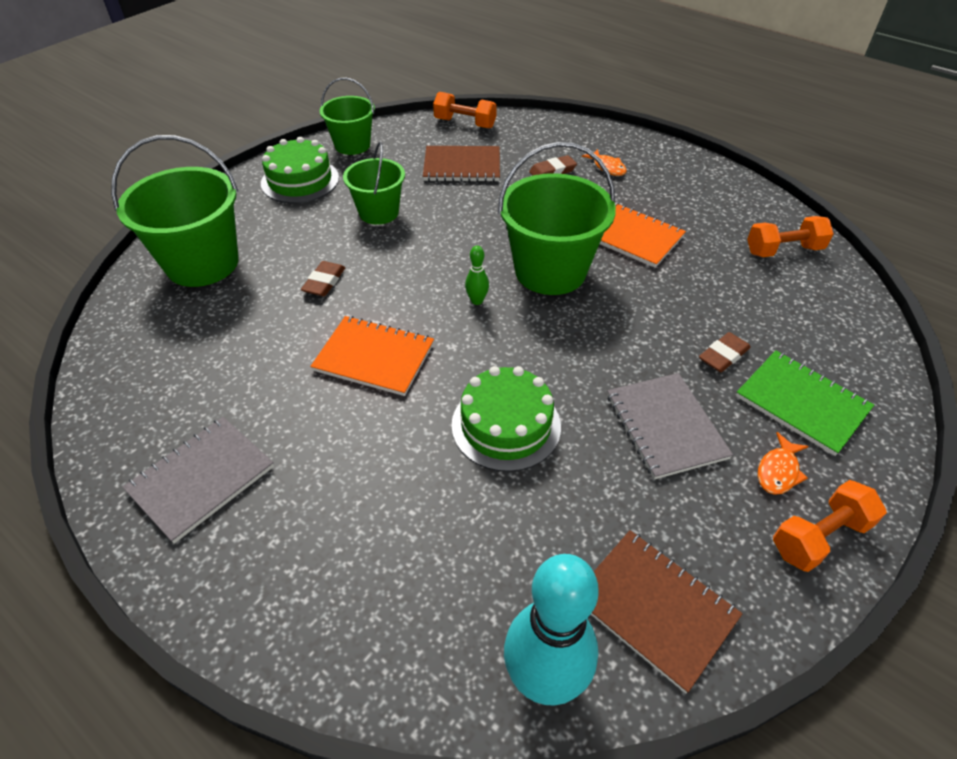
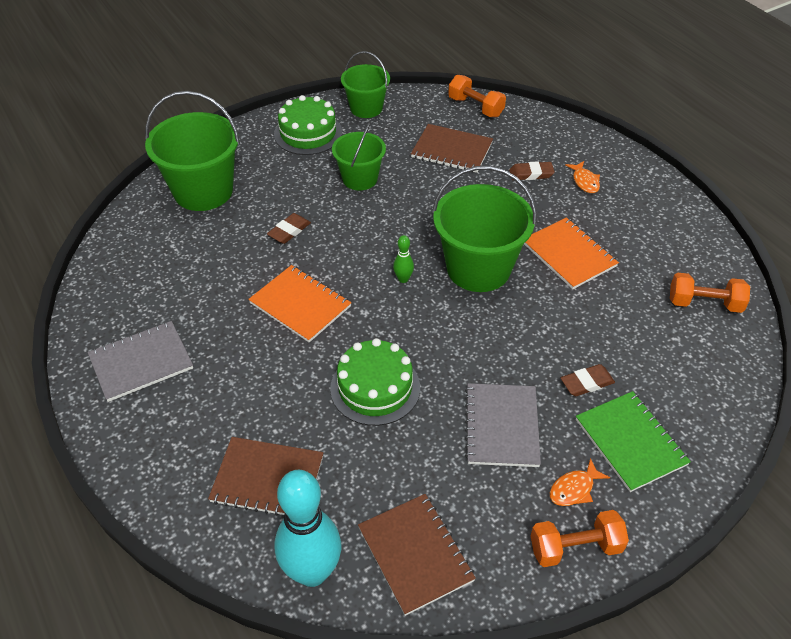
camera: 20 degrees right, 0 degrees up
(430, 576) = (267, 479): none -> brown notebook

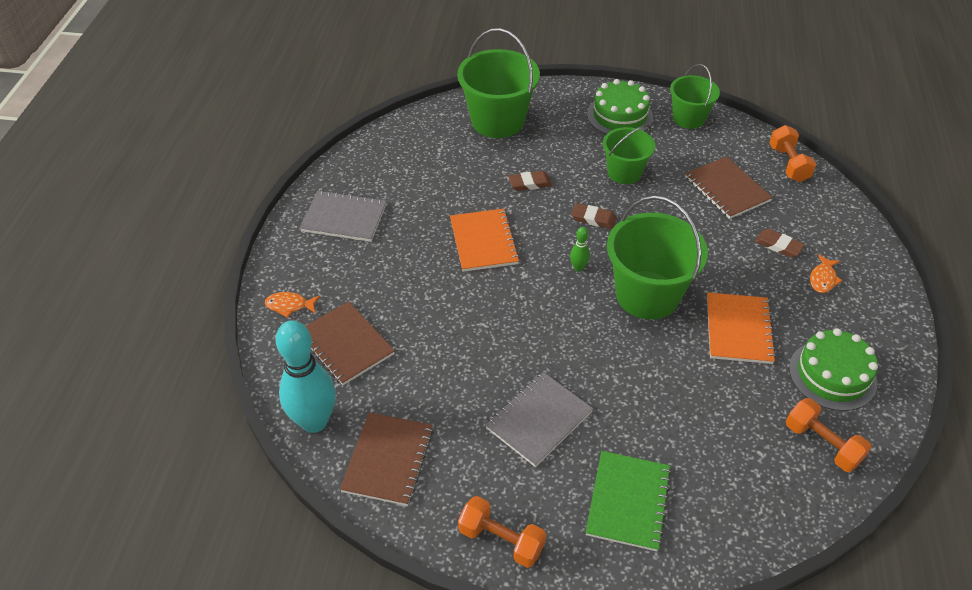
camera: 40 degrees right, 0 degrees up
(375, 388) = (476, 332): green cake -> green cake (832, 375)
(574, 489) = (545, 501): orange fish -> orange fish (289, 305)
(587, 383) = (641, 435): brown eraser -> brown eraser (593, 218)

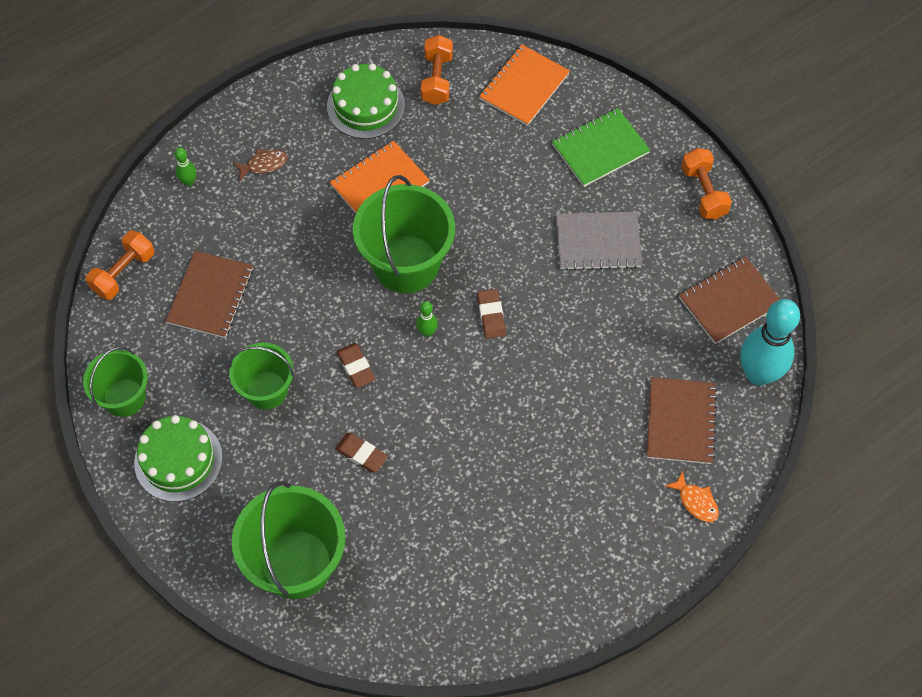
camera: 135 degrees left, 15 degrees up
(344, 218) = (566, 564): grey notebook -> none
(483, 241) = (472, 425): orange notebook -> orange notebook (524, 87)
(778, 245) = (252, 215): brown eraser -> brown eraser (491, 315)
(823, 279) = (264, 165): orange fish -> brown fish
(843, 233) = (189, 182): none -> green bowling pin

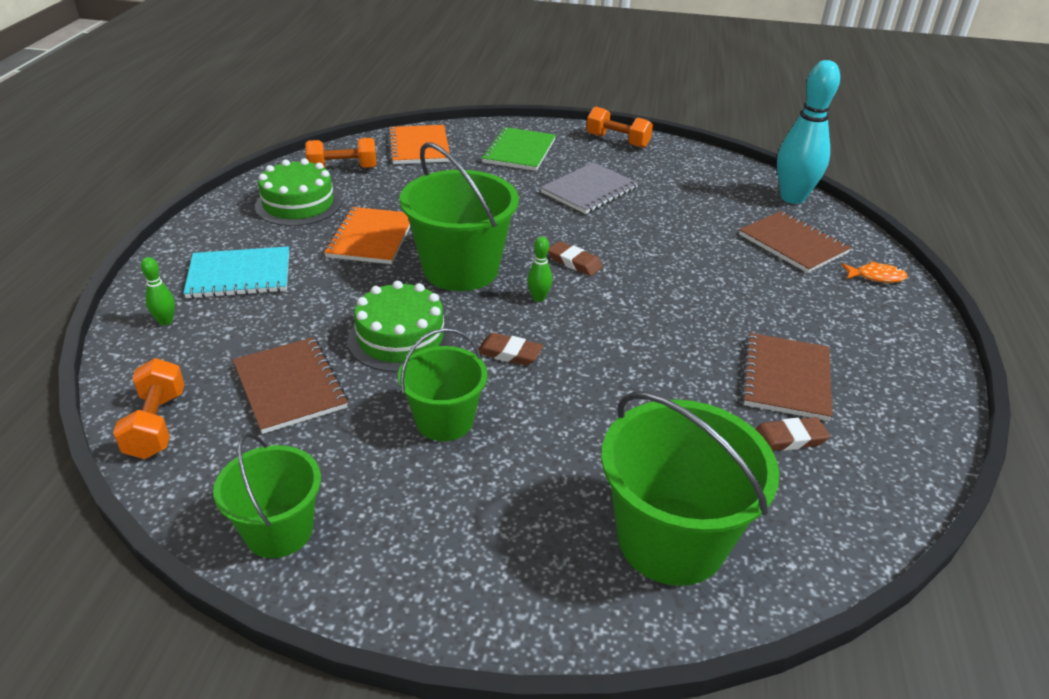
camera: 45 degrees left, 25 degrees down
(178, 460) = (419, 543): green cake -> green cake (401, 338)
(264, 165) = (239, 275): brown fish -> turquoise notebook
(361, 454) = (602, 408): brown eraser -> brown eraser (789, 438)
(437, 79) = (343, 169): orange dumbbell -> orange dumbbell turned 60 degrees counterclockwise
(729, 301) = (717, 176): brown notebook -> brown notebook (786, 378)

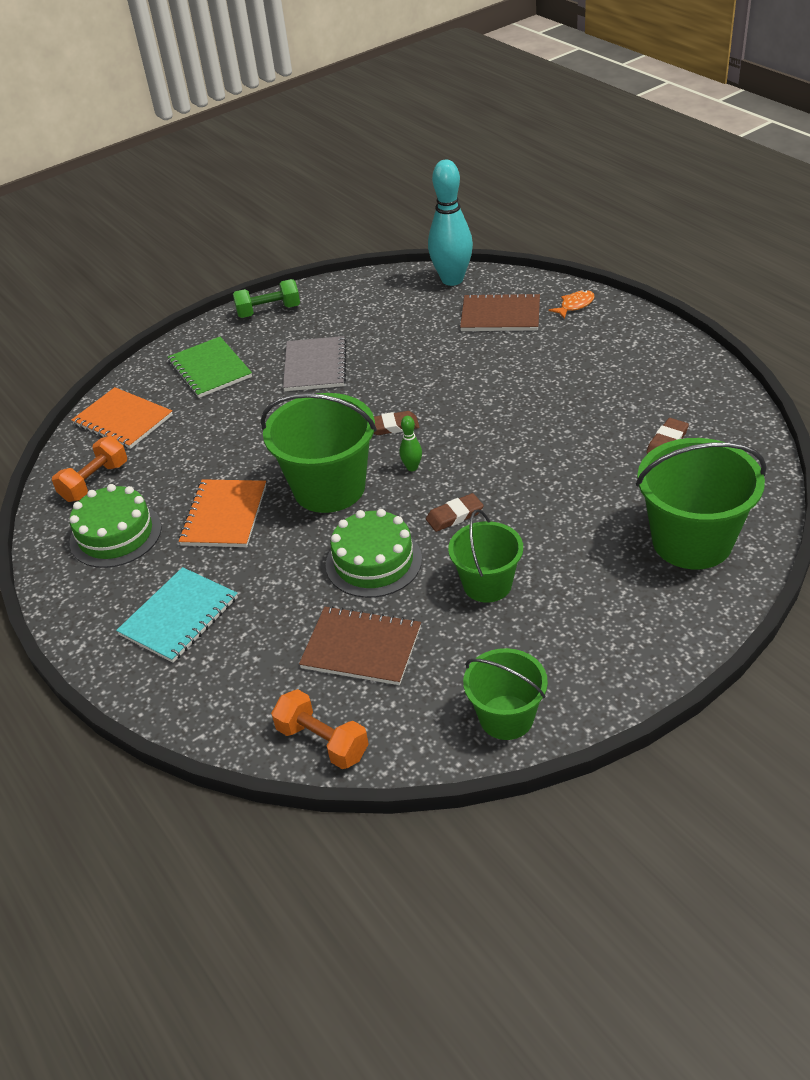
camera: 40 degrees left, 5 degrees up
(166, 321) = (191, 688): green bowling pin -> none
(371, 238) = (224, 515): orange notebook -> orange notebook turned 45 degrees clockwise
(617, 141) = (269, 311): orange dumbbell -> green dumbbell
(786, 378) = (619, 408): brown notebook -> none

